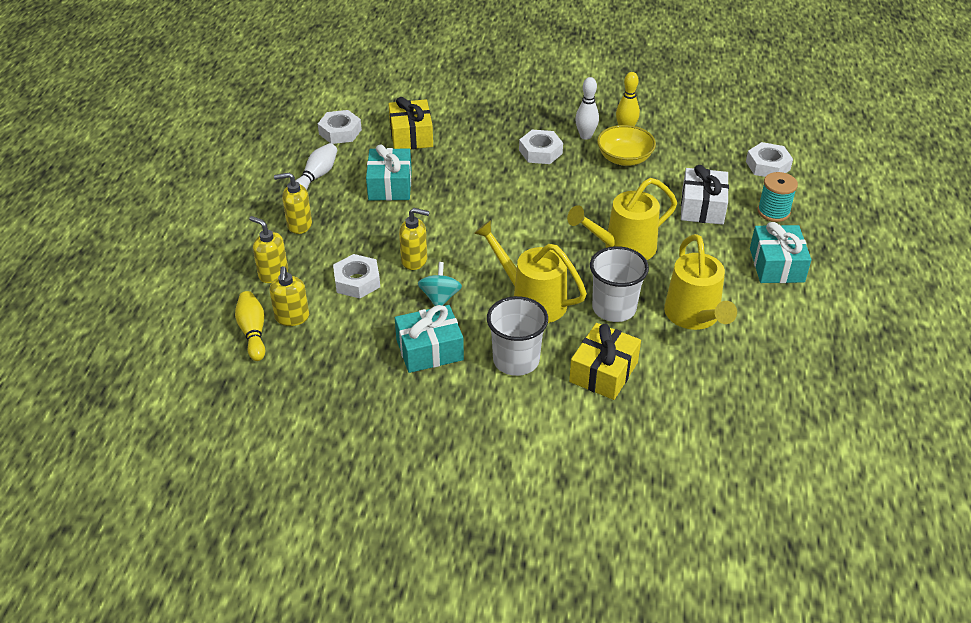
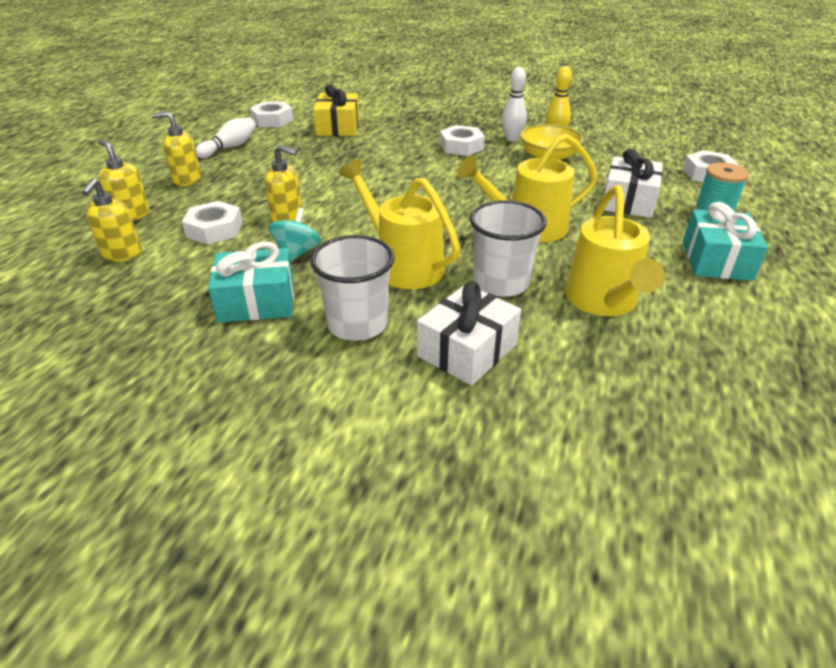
camera: 10 degrees right, 5 degrees down
(253, 332) = (69, 263): yellow bowling pin -> none
(390, 185) = (297, 159): turquoise gift -> none
(603, 372) = (467, 350): yellow gift -> white gift

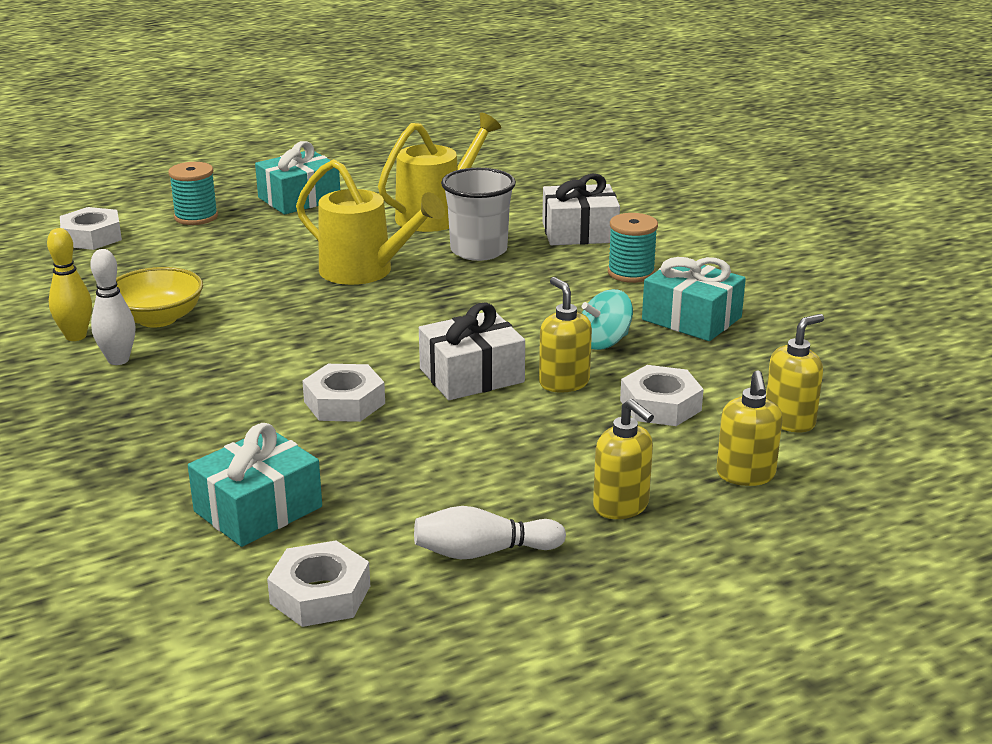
camera: 135 degrees left, 10 degrees down
(338, 127) = (258, 509): yellow gift -> turquoise gift
(357, 324) = (631, 273): white cup -> turquoise spool
(402, 265) = (529, 292): yellow watering can -> none
(461, 146) = (197, 380): white nut -> white nut (344, 402)
(628, 201) = (227, 251): white gift -> white gift (471, 375)

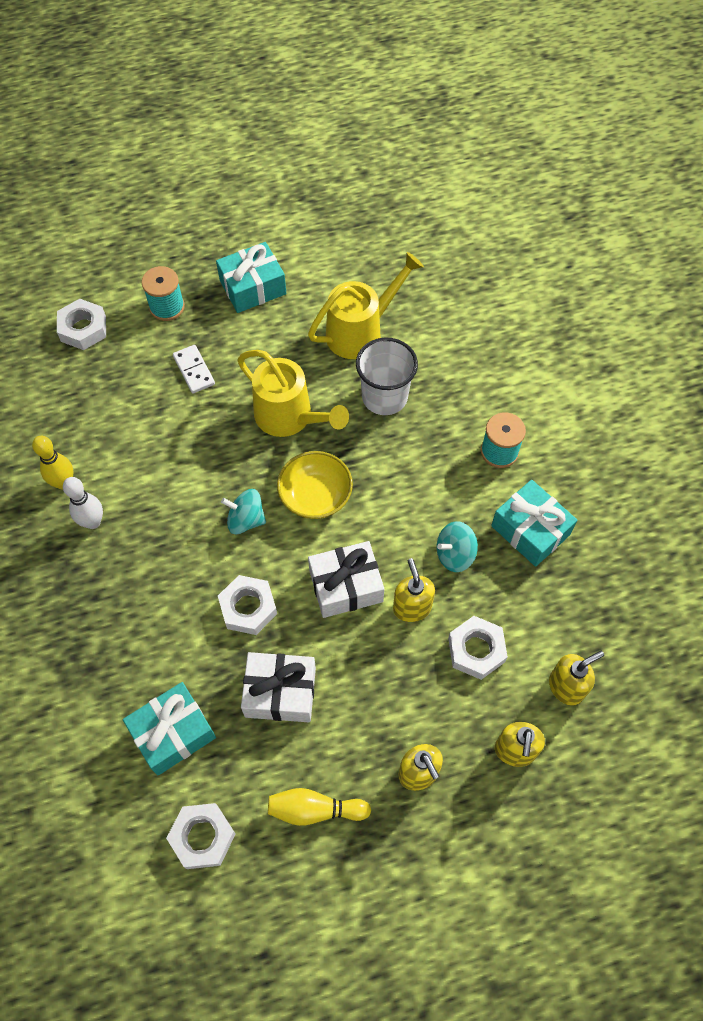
camera: 10 degrees right, 35 degrees up
(158, 318) = (125, 466): yellow bowl -> yellow bowl (315, 496)
(237, 252) = (194, 370): none -> white domino
(326, 341) = (246, 520): none -> turquoise spinning top
(483, 552) = (315, 810): white bowling pin -> yellow bowling pin
(579, 232) = (472, 378): white gift -> white gift (280, 692)

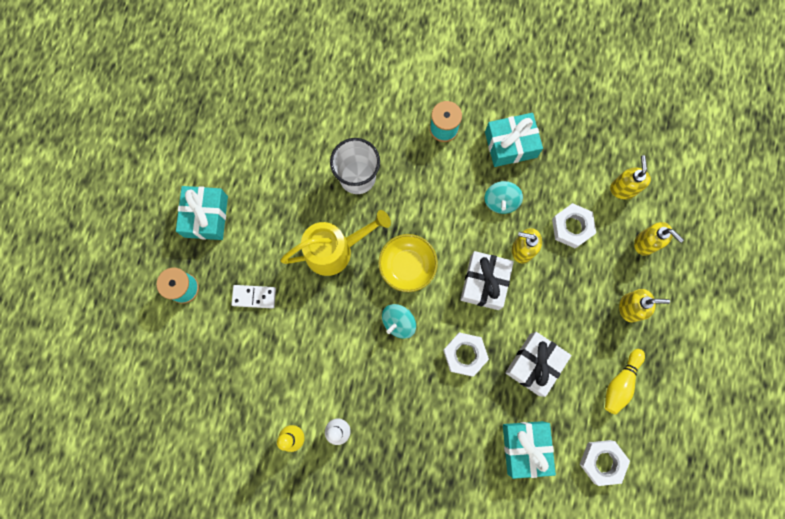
camera: 60 degrees left, 15 degrees up
(83, 329) = (164, 360): white nut -> none
(361, 331) = (293, 162): yellow watering can -> none

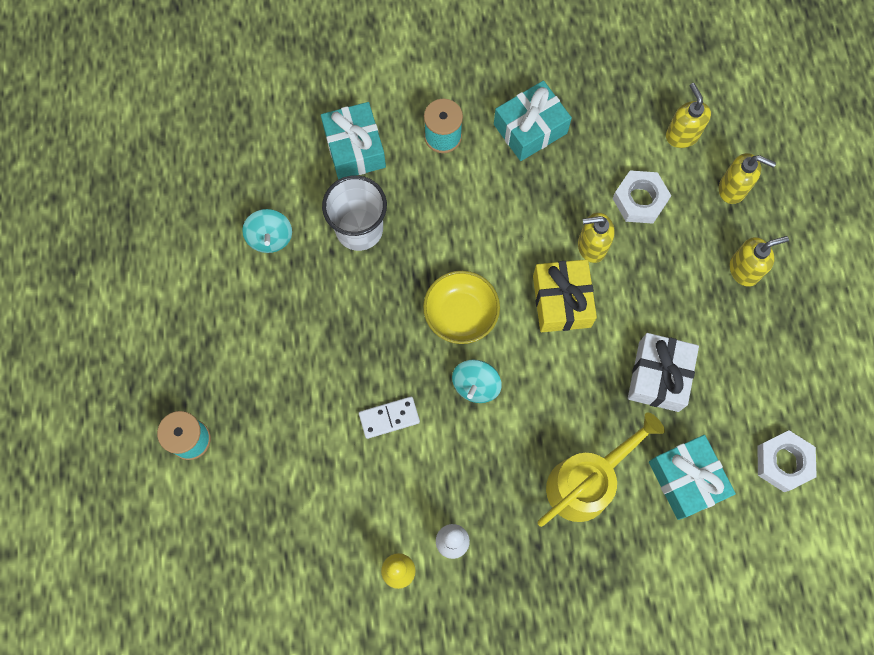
camera: 20 degrees left, 5 degrees down
(206, 216) = (186, 341): turquoise gift -> turquoise gift (355, 148)
(254, 296) = (284, 418): white domino -> white domino (389, 418)
(335, 250) = (365, 325): yellow watering can -> yellow watering can (586, 481)
(465, 354) = (571, 395): white nut -> none
(484, 283) = (561, 301): white gift -> yellow gift
(501, 201) = (544, 199): turquoise spinning top -> turquoise spinning top (270, 238)
(620, 383) = (768, 361): yellow bowling pin -> none

